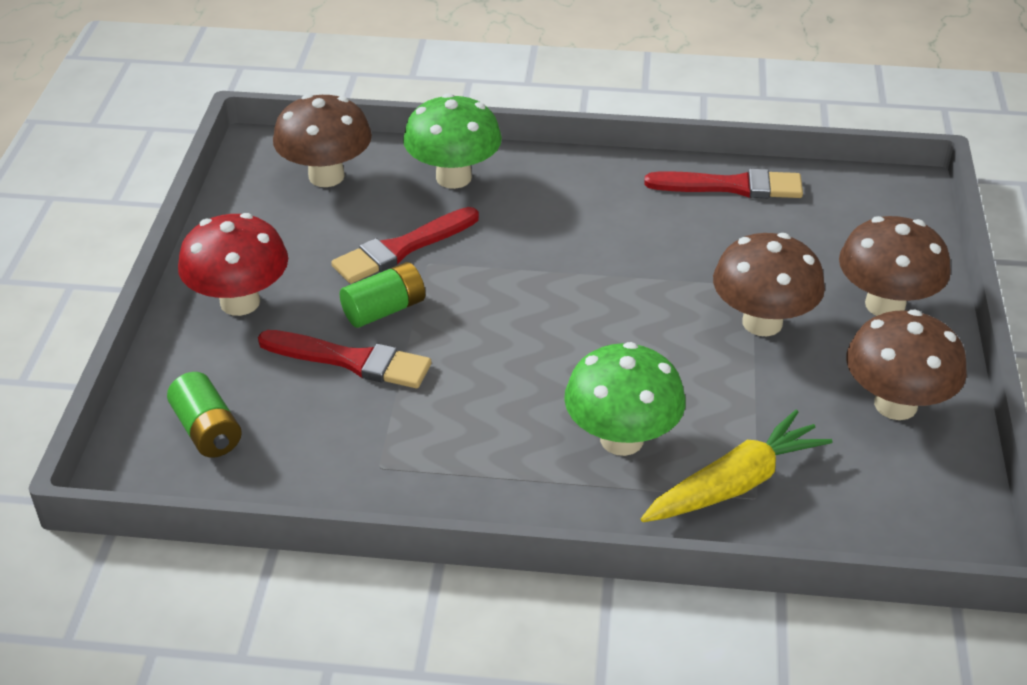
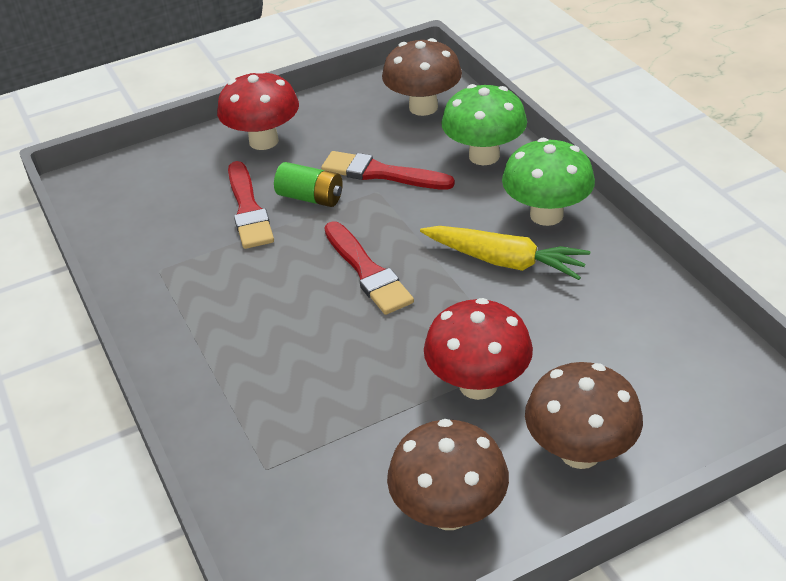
camera: 60 degrees right, 0 degrees up
(207, 430) = (139, 189): green battery -> none
(621, 439) = (272, 367): green mushroom -> green mushroom (546, 215)
(732, 186) = (640, 291): red brush -> red brush (367, 272)
(735, 484) = (271, 450): yellow carrot -> yellow carrot (505, 261)
(762, 322) = (478, 384): brown mushroom -> red mushroom

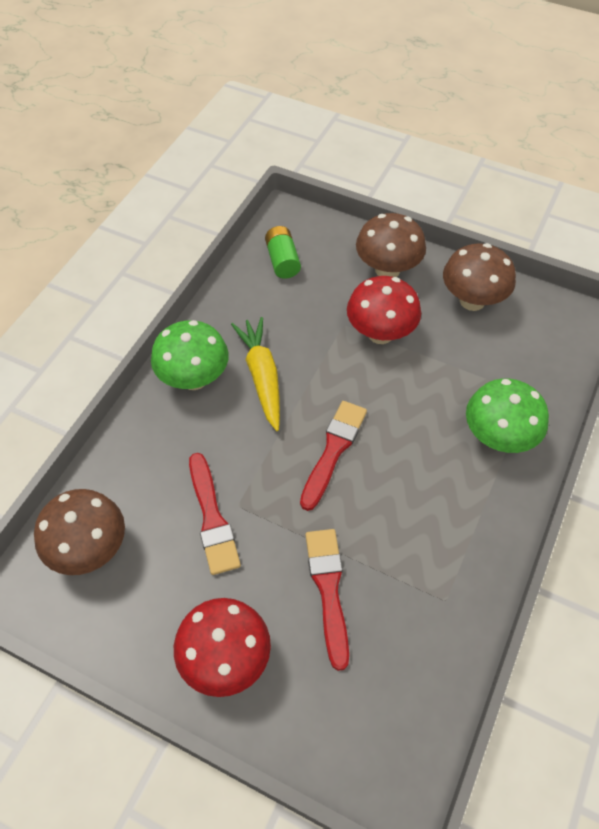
camera: 130 degrees left, 15 degrees up
(248, 209) = (328, 589): red brush -> red brush turned 45 degrees counterclockwise
(311, 197) = (279, 551): green battery -> green battery (282, 261)
(484, 156) = (142, 457): green mushroom -> green mushroom (498, 437)

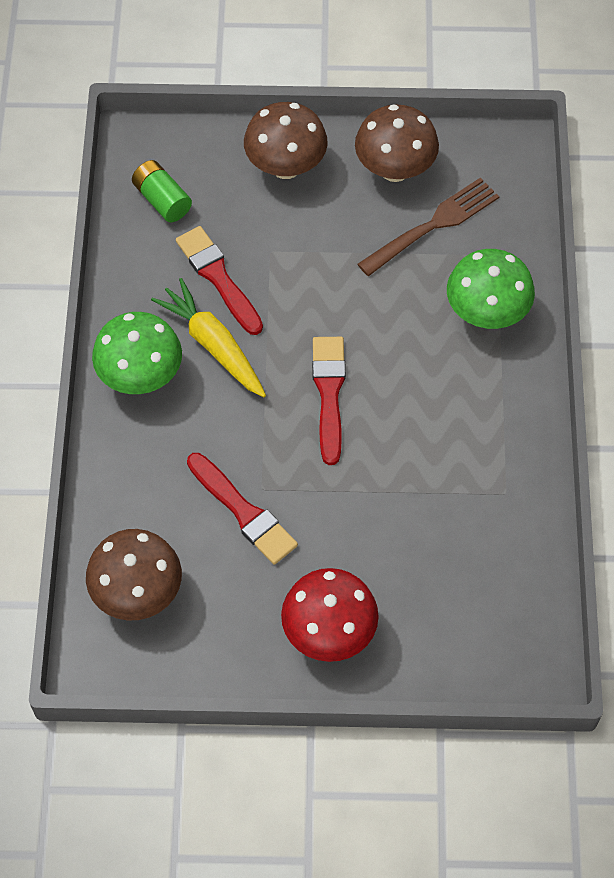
camera: 25 degrees left, 5 degrees up
(328, 589) = (392, 530): red brush -> red brush (218, 277)
(380, 333) = (315, 246): red mushroom -> none
(483, 353) = (432, 226): none -> brown fork

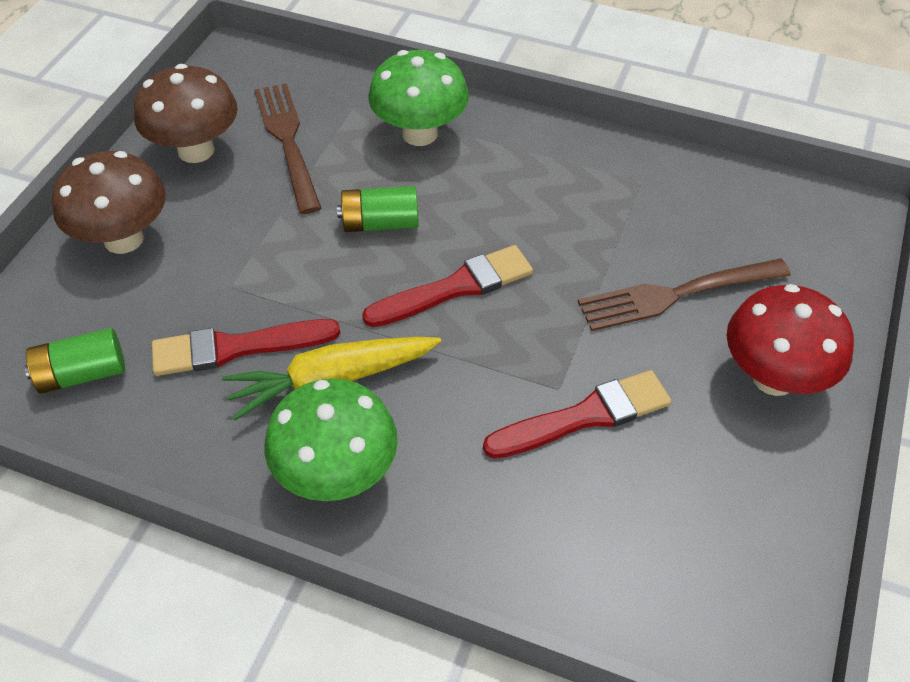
camera: 70 degrees left, 10 degrees down
(137, 593) = (669, 572): brown mushroom -> none
(329, 393) = (455, 287): red brush -> red brush turned 135 degrees clockwise
(372, 321) = (380, 223): none -> green battery
(387, 548) = (677, 294): none -> brown fork

